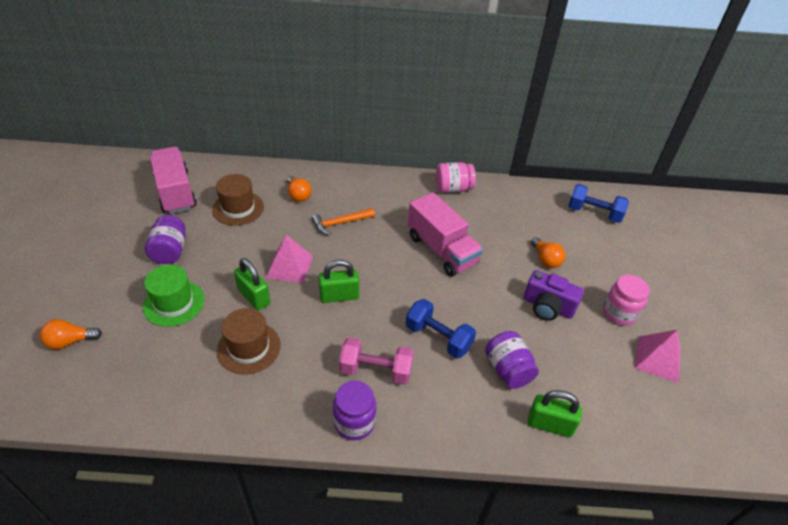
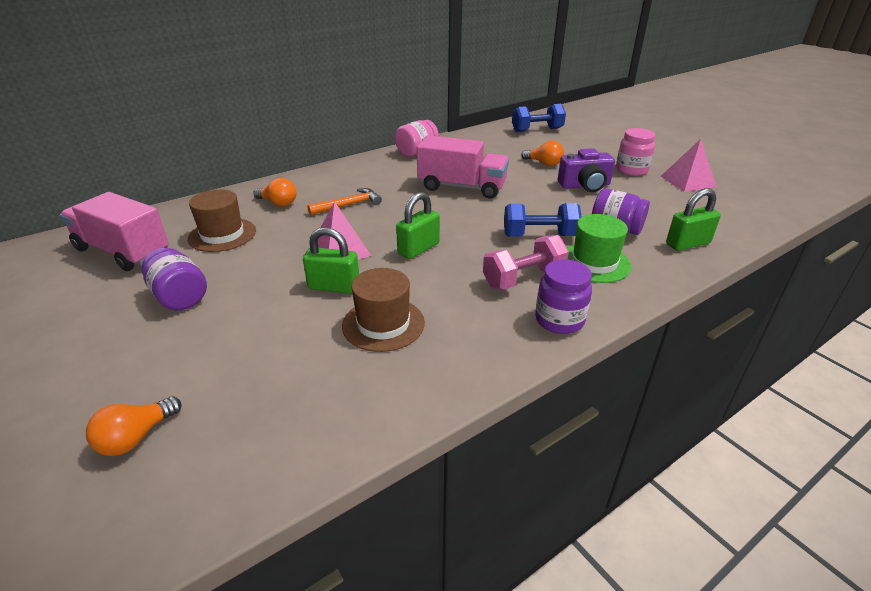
camera: 35 degrees left, 10 degrees down
(174, 303) = (244, 333): green hat -> green hat (594, 263)
(340, 223) = (348, 205): orange hammer -> orange hammer turned 150 degrees counterclockwise

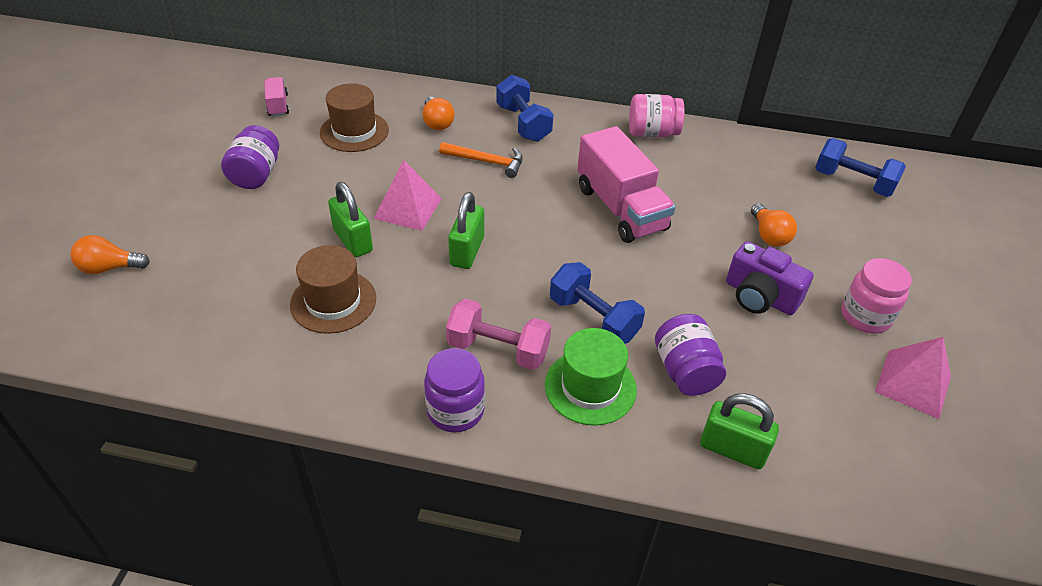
camera: 45 degrees right, 10 degrees up
(123, 251) = (278, 105): pink truck -> pink truck, size x0.47
(337, 179) = (523, 123): none -> blue dumbbell
(418, 249) = (467, 251): green padlock -> green padlock turned 75 degrees counterclockwise

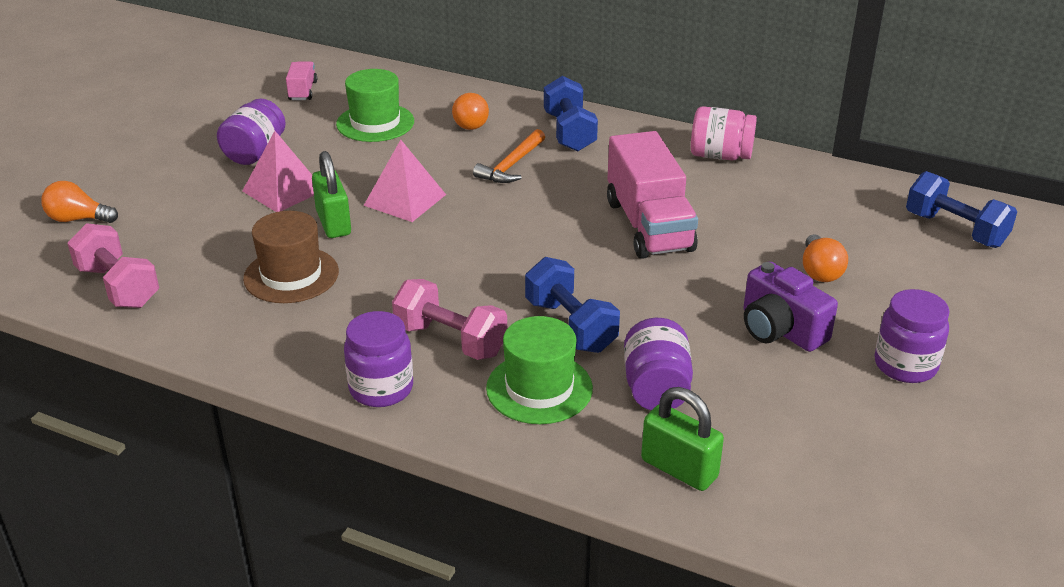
camera: 15 degrees right, 10 degrees down
(174, 337) = (118, 286): none -> pink dumbbell
(354, 131) = (375, 123): brown hat -> green hat
(467, 251) = (454, 247): green padlock -> none
(487, 162) = (511, 165): orange hammer -> orange hammer turned 90 degrees clockwise
(865, 316) = (905, 365): pink jar -> purple jar
(913, 383) = (935, 438): pink pyramid -> pink pyramid (283, 190)

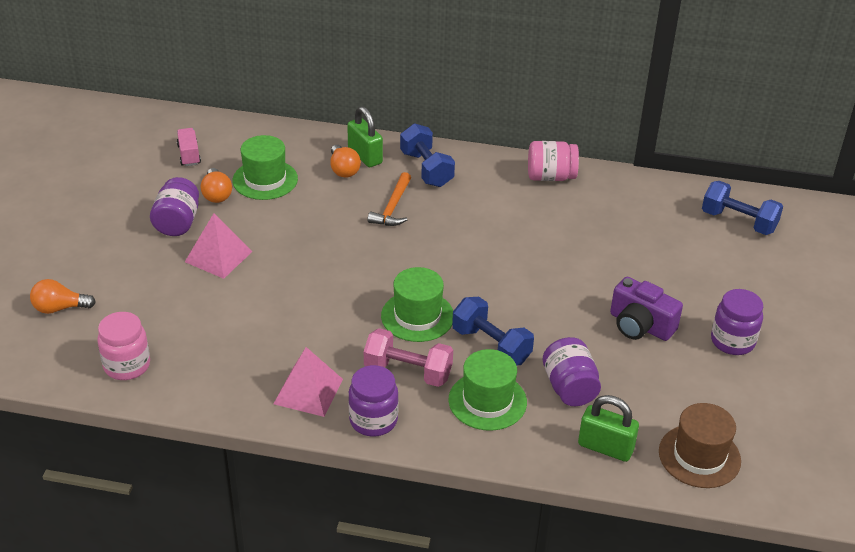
camera: 15 degrees left, 5 degrees up
(118, 286) = (127, 365): pink dumbbell -> pink jar
(291, 275) = (261, 334): brown hat -> brown hat (699, 456)
(333, 223) = (273, 281): green padlock -> green padlock (365, 156)
(405, 200) = (321, 252): pink pyramid -> pink pyramid (308, 391)
(490, 281) = (417, 316): none -> green hat
(648, 225) = (518, 249): pink truck -> none
(819, 271) = (653, 272): orange light bulb -> orange light bulb (216, 194)

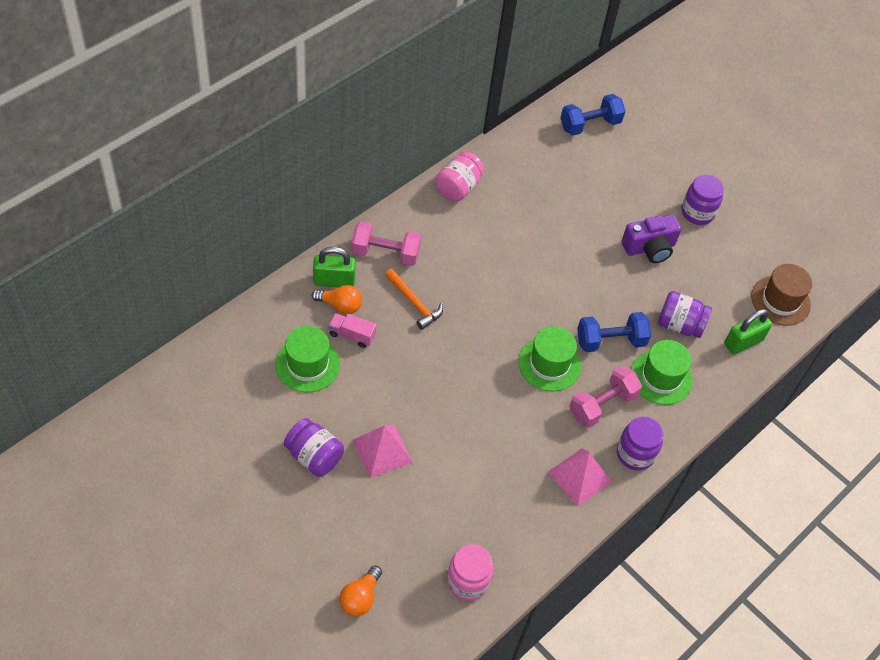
camera: 60 degrees left, 15 degrees up
(189, 155) = (224, 399): pink truck -> pink truck (352, 335)
(216, 194) = (299, 409): orange light bulb -> none
(426, 169) = (385, 253): blue dumbbell -> pink dumbbell

